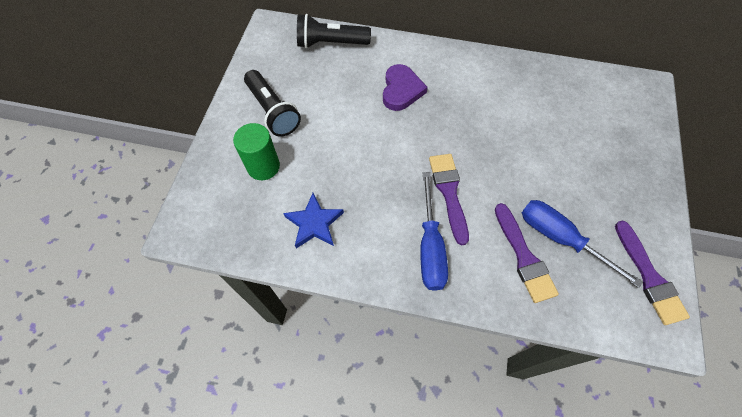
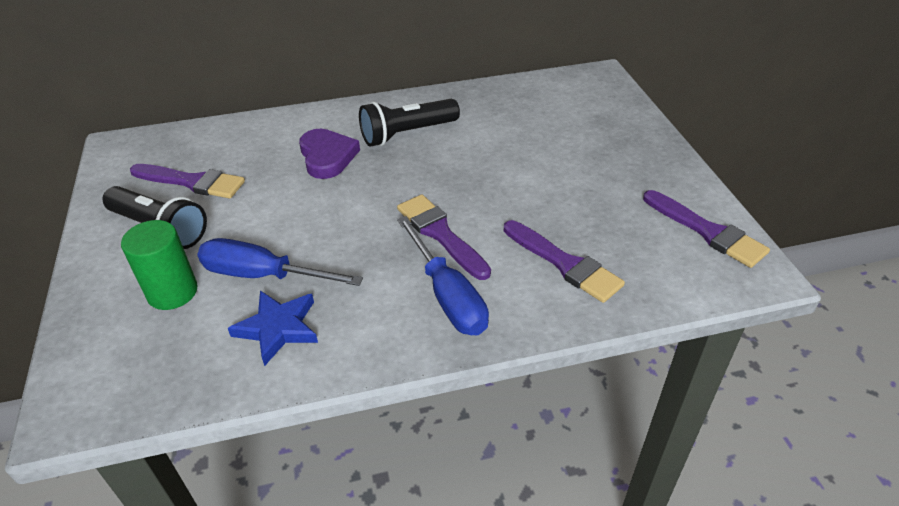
camera: 25 degrees left, 20 degrees down
(305, 78) = (192, 182): none -> purple brush
(330, 43) = (211, 139): black flashlight -> black flashlight (407, 134)
(560, 238) = (594, 231): blue screwdriver -> blue screwdriver (263, 275)

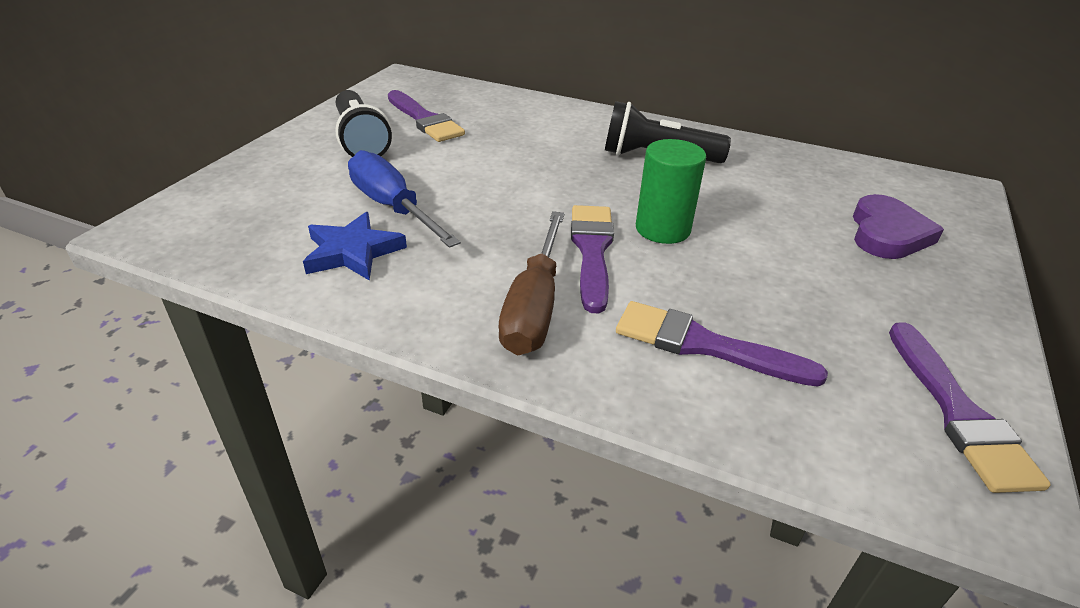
camera: 35 degrees right, 5 degrees down
(172, 292) = (313, 186): green cylinder -> green cylinder (662, 229)
(327, 157) = (558, 145): purple heart -> purple heart (887, 233)
(448, 296) = (534, 307): blue screwdriver -> brown screwdriver
(564, 264) = (704, 345): purple brush -> purple brush turned 120 degrees clockwise

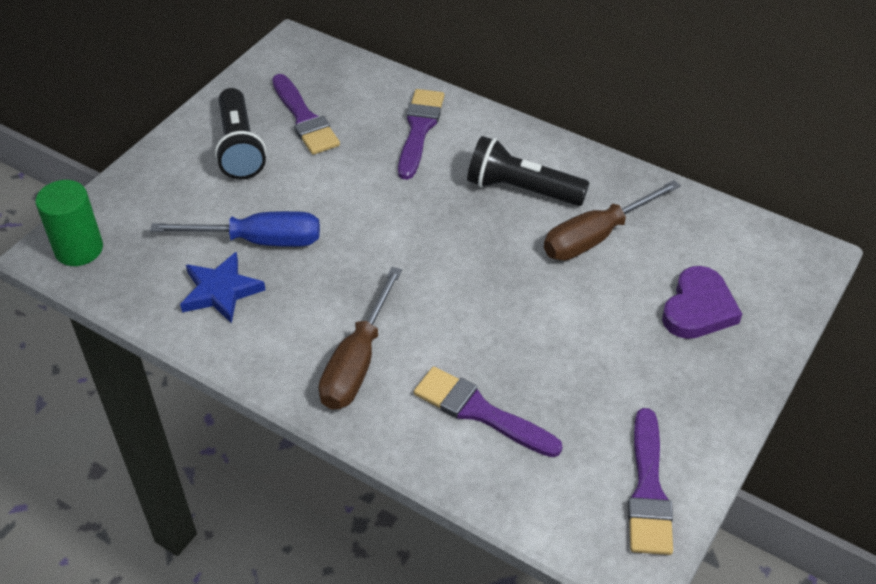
camera: 10 degrees right, 10 degrees up
(392, 207) = (259, 241): blue screwdriver -> blue screwdriver turned 120 degrees clockwise
(592, 251) = (421, 306): purple brush -> purple brush (419, 129)
(662, 229) = (492, 286): green cylinder -> green cylinder (79, 249)
(749, 186) = (596, 237): none -> brown screwdriver

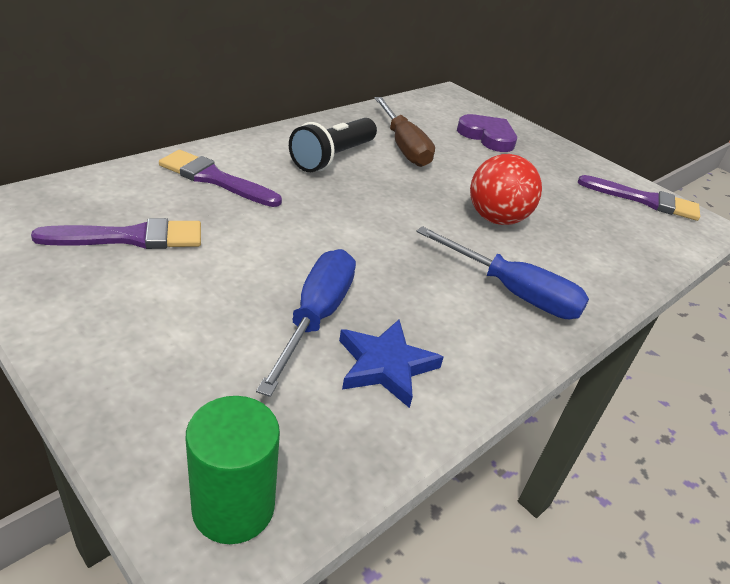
camera: 80 degrees left, 10 degrees down
(240, 147) = (137, 296): black flashlight -> none
(357, 362) = (513, 292): brown screwdriver -> blue screwdriver
(480, 412) = (576, 244): purple brush -> none
(487, 337) = (496, 219): none -> red ball

